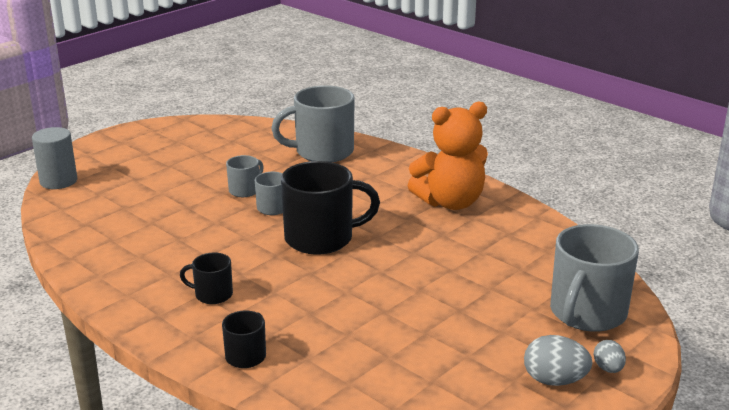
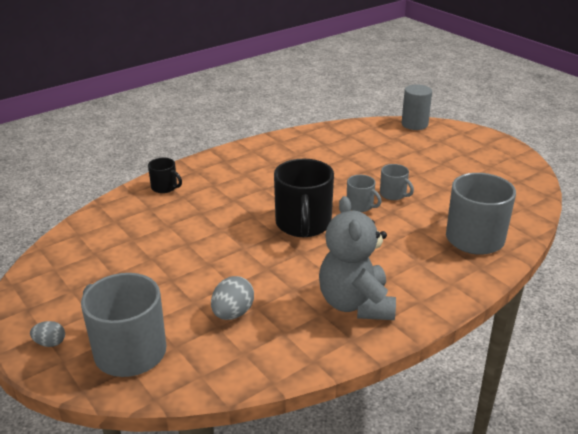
camera: 100 degrees right, 5 degrees up
(212, 294) = (240, 178): black mug -> none
(450, 202) = (356, 304): orange teddy bear -> grey teddy bear
(554, 380) = (57, 310): grey egg -> grey egg (233, 313)

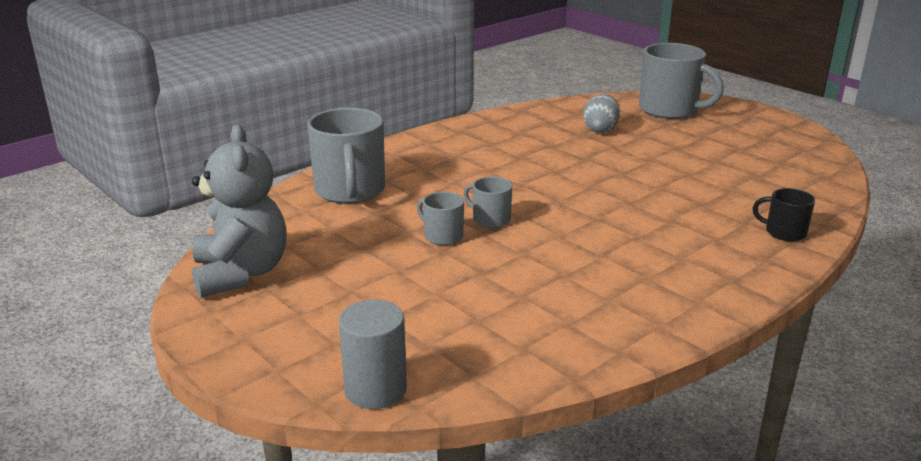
camera: 175 degrees right, 5 degrees down
(50, 343) = (738, 111): grey egg -> none
(303, 224) = (561, 196): black mug -> none
(356, 304) = (489, 138): grey teddy bear -> grey teddy bear (241, 273)

